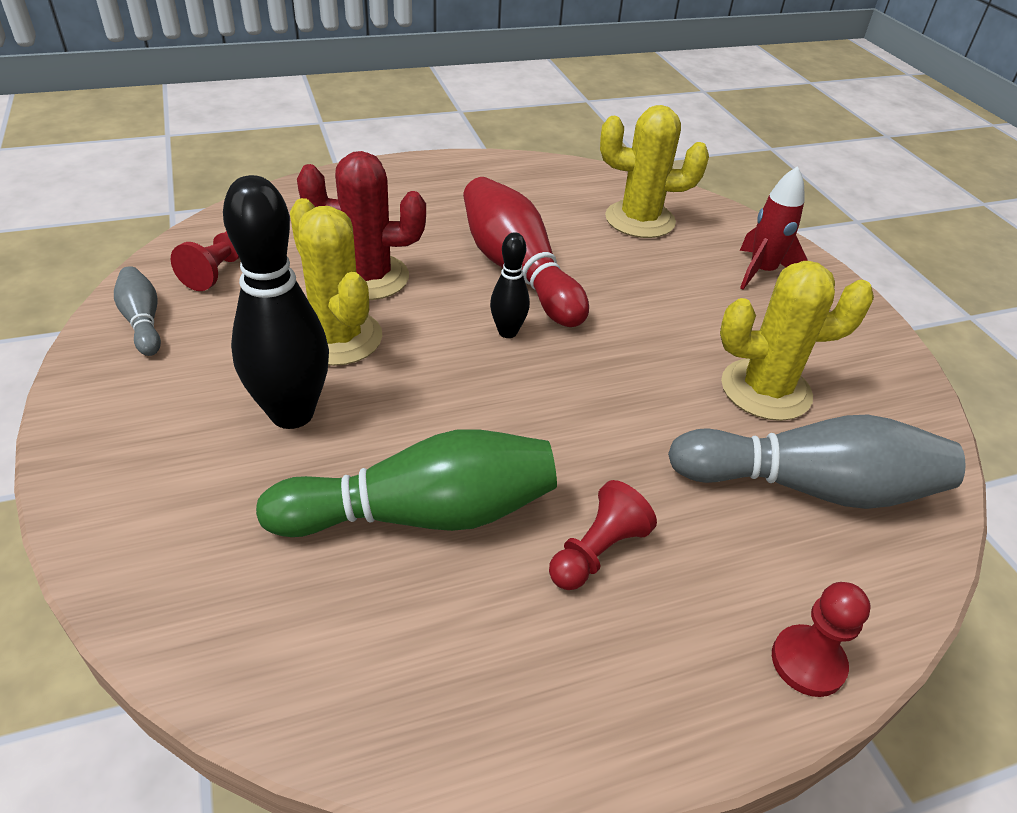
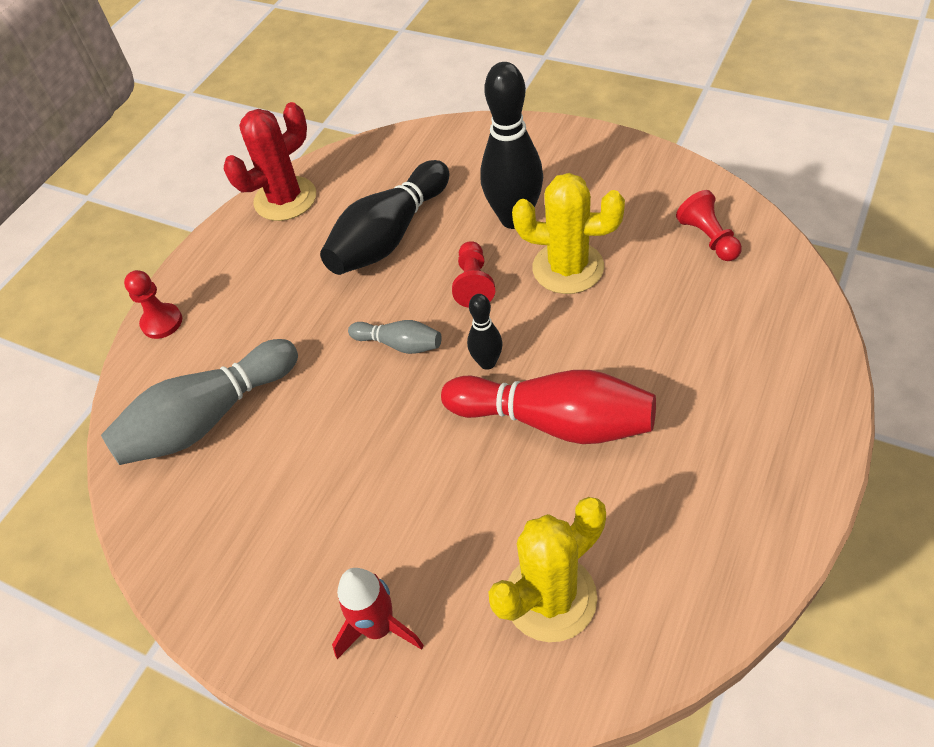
camera: 145 degrees right, 10 degrees up
(143, 321) = (671, 185): grey bowling pin -> grey bowling pin (399, 344)
(368, 277) = (628, 318): red cactus -> red cactus (285, 199)
(422, 514) = (389, 236): green bowling pin -> black bowling pin
(597, 552) = (293, 288): red pawn -> red pawn (473, 283)
(765, 390) = (281, 474): yellow cactus -> none

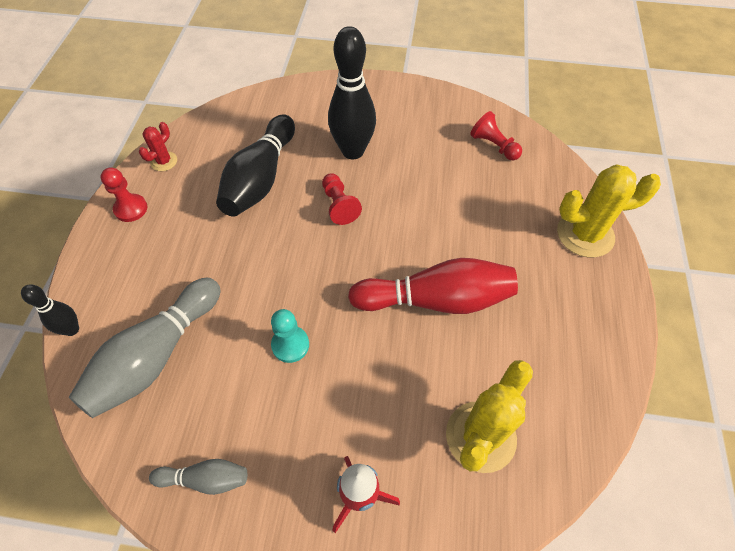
camera: 25 degrees left, 5 degrees up
(162, 322) = (87, 282): red pawn -> red pawn (131, 209)
(285, 199) = (164, 161): red cactus -> red cactus, size x0.52
(358, 438) = (290, 345): none -> turquoise pawn
(399, 344) = (298, 263): grey bowling pin -> grey bowling pin (205, 479)
(487, 362) = (370, 264): black bowling pin -> black bowling pin (72, 329)
(568, 268) = (404, 182): yellow cactus -> yellow cactus (585, 234)

